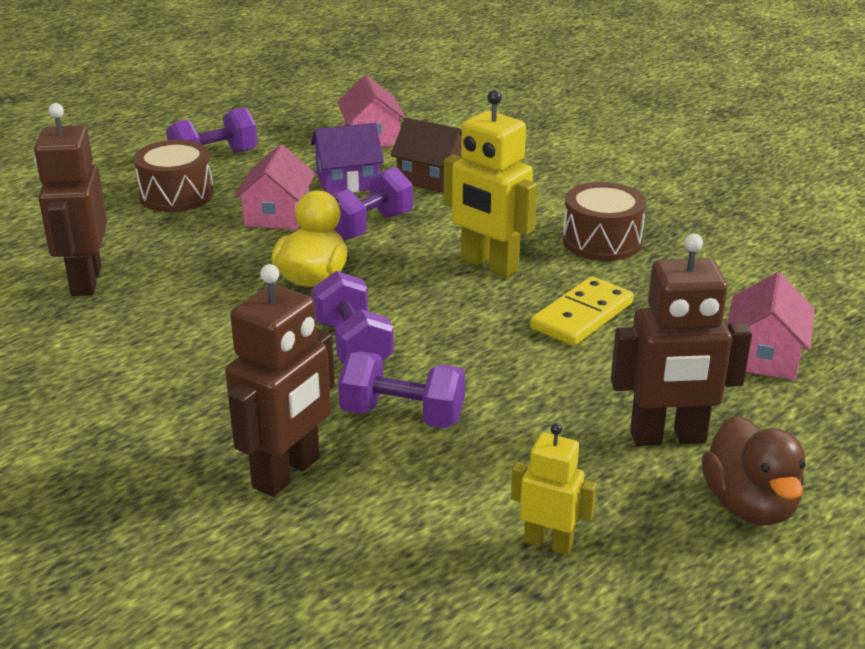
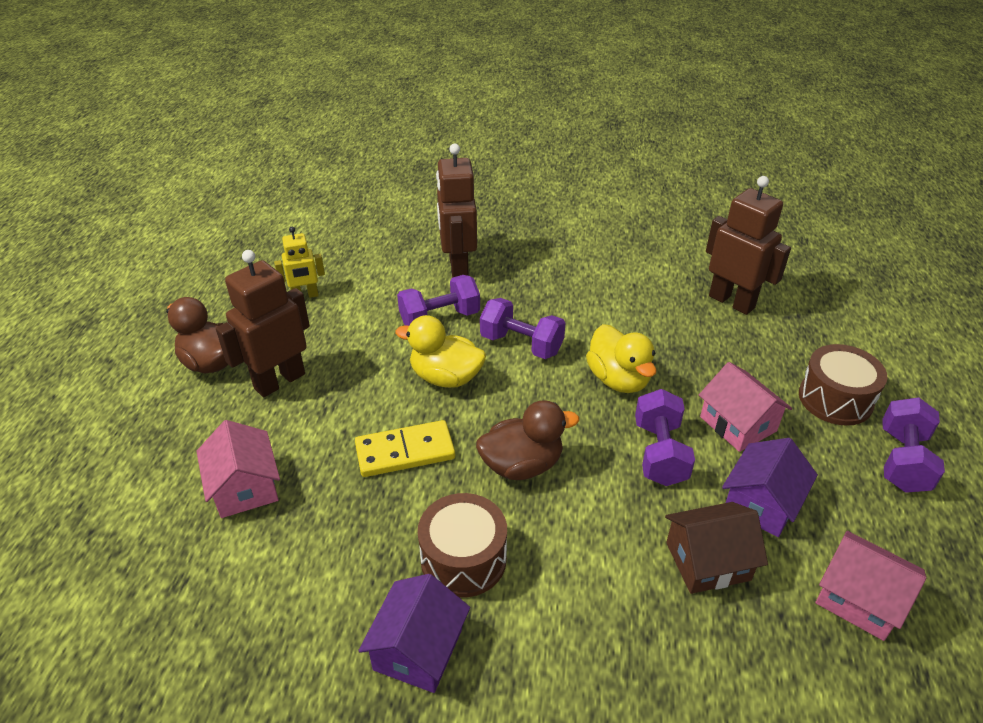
camera: 140 degrees right, 10 degrees up
(473, 354) = (445, 377): none -> yellow duck
(489, 265) = (522, 465): yellow robot -> brown duck
(582, 316) = (405, 451): yellow domino -> yellow domino turned 75 degrees clockwise
(678, 220) = (418, 649): none -> purple house

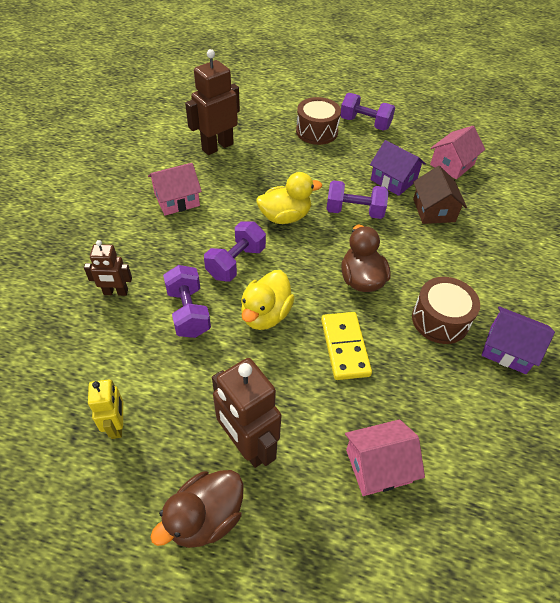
camera: 85 degrees left, 10 degrees up
(458, 267) = (115, 292): brown robot -> brown robot, size x0.58
(738, 424) = (332, 173): pink house -> pink house (177, 200)

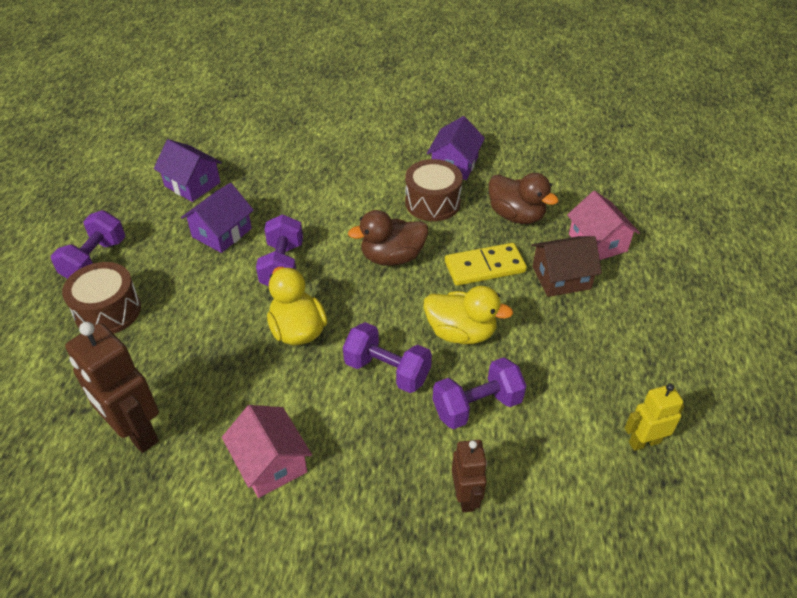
camera: 95 degrees left, 5 degrees down
(205, 517) = (695, 349): brown duck -> brown duck (516, 215)
(247, 445) = (617, 329): brown robot -> none
(434, 210) = (275, 201): brown house -> brown house (561, 278)
(452, 164) = (192, 184): pink house -> purple house

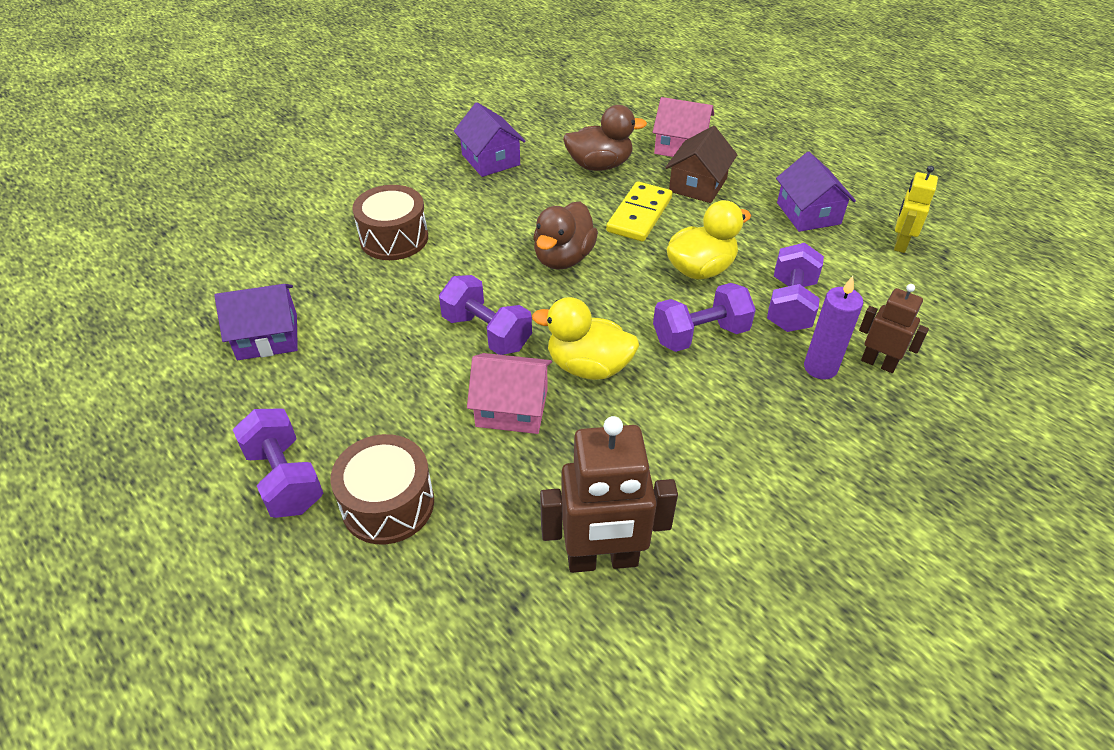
camera: 50 degrees left, 0 degrees up
(222, 233) = (379, 352): purple house -> purple house (808, 213)
(270, 463) = (739, 469): pink house -> pink house (512, 408)
(422, 460) = (820, 367): none -> purple candle
(432, 202) = (523, 198): brown drum -> brown drum (394, 238)

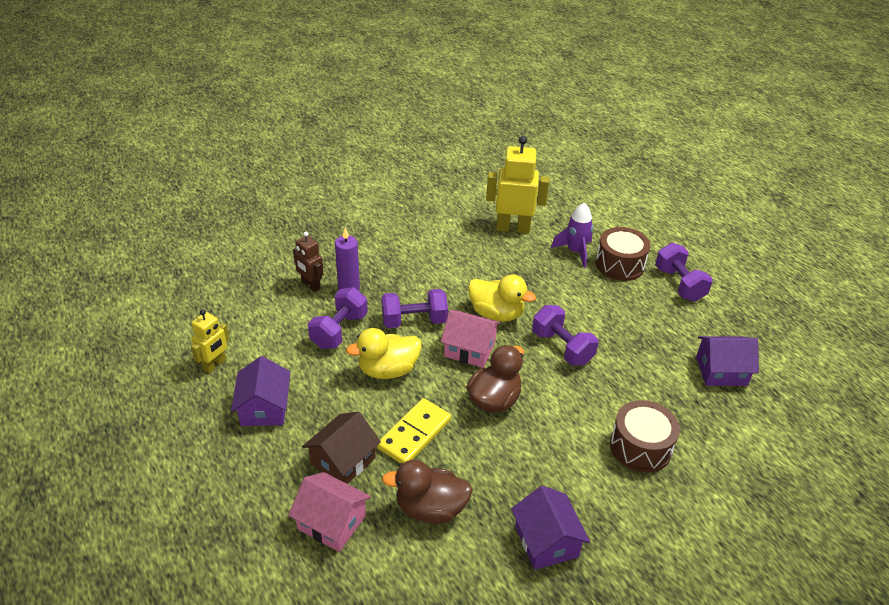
camera: 170 degrees left, 5 degrees down
(472, 519) = (575, 252): none -> purple rocket
(512, 408) = (549, 298): pink house -> pink house (469, 349)
(602, 560) = (513, 228): brown robot -> yellow robot

